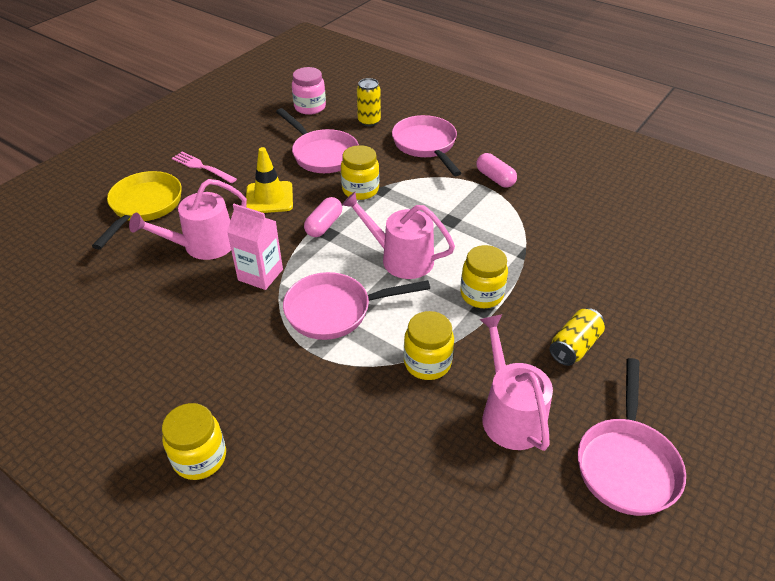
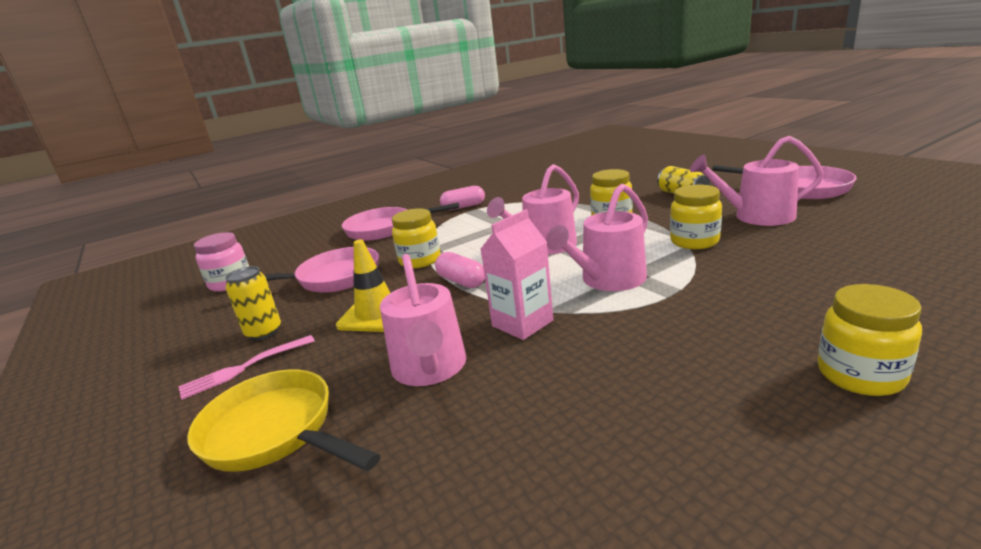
camera: 65 degrees left, 20 degrees down
(335, 311) = (608, 280): pink pan -> pink watering can
(369, 121) = (308, 252): yellow can -> yellow can (264, 332)

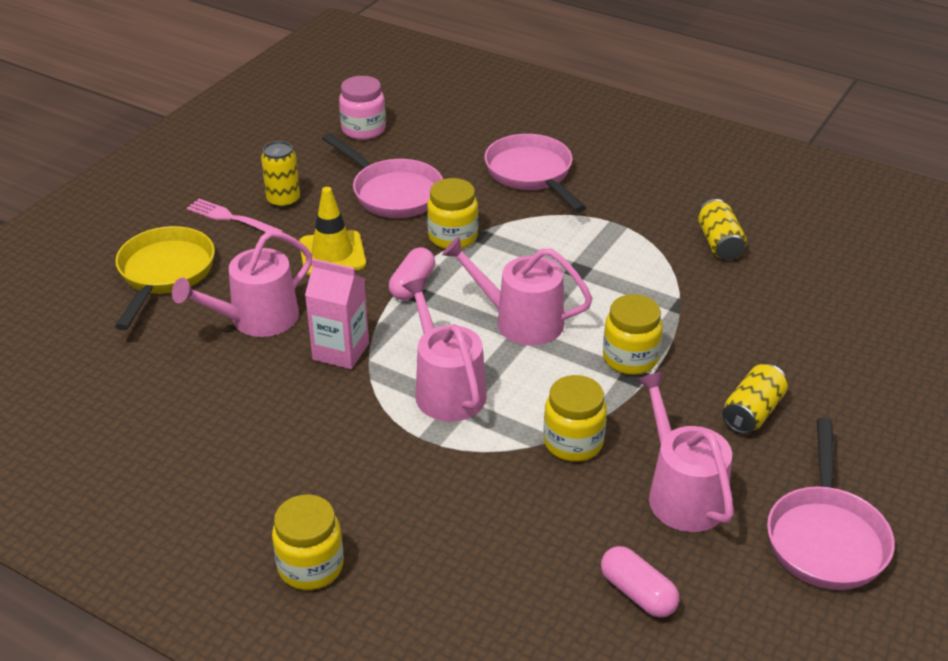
camera: 60 degrees right, 15 degrees up
(463, 207) = (629, 213): pink capsule -> pink capsule (637, 593)
(519, 189) = (719, 243): none -> yellow can
(608, 280) = (446, 389): pink watering can -> pink watering can turned 45 degrees clockwise

